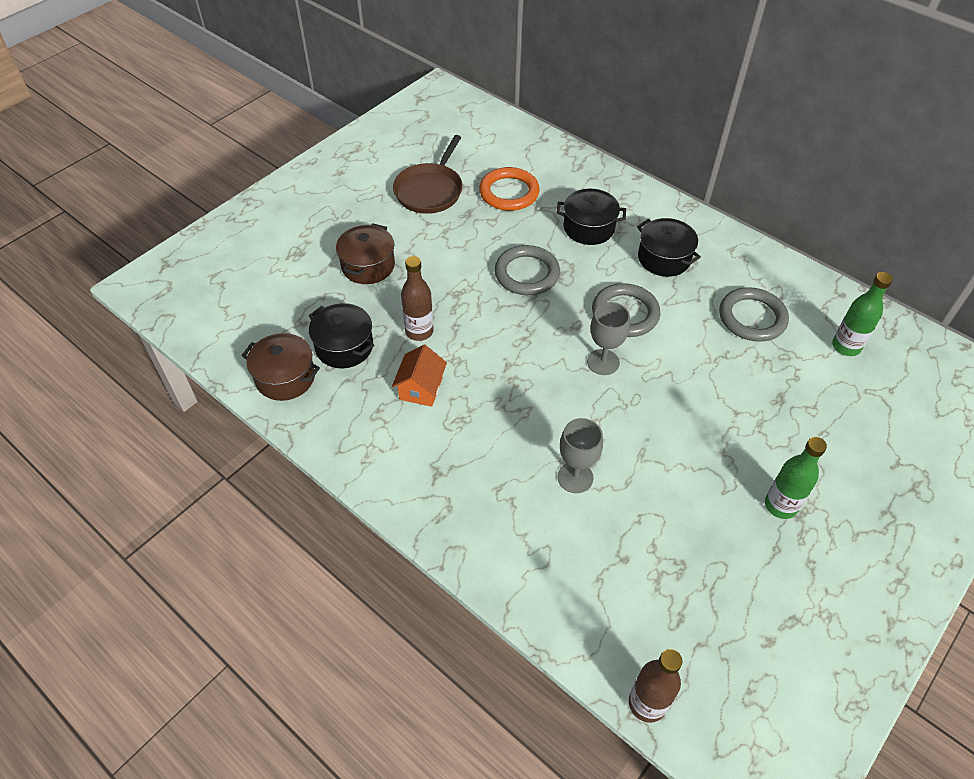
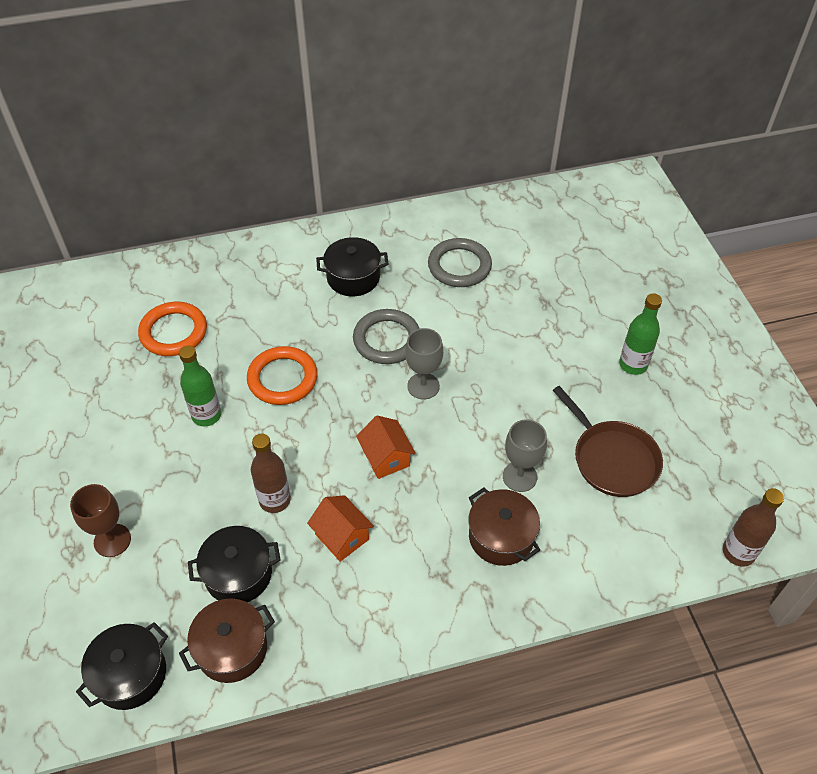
camera: 55 degrees left, 0 degrees up
(319, 266) = (112, 540): none -> brown goblet
(368, 266) = (154, 497): brown pot -> brown pot (501, 537)
(430, 190) = (107, 390): brown pan -> brown pan (612, 459)
(513, 376) = (386, 458): none -> orange house
(527, 274) = (282, 378): grey ring -> orange ring
(589, 228) = (273, 303): black pot -> black pot (130, 674)
(846, 346) = (529, 234): green bottle -> green bottle (206, 415)

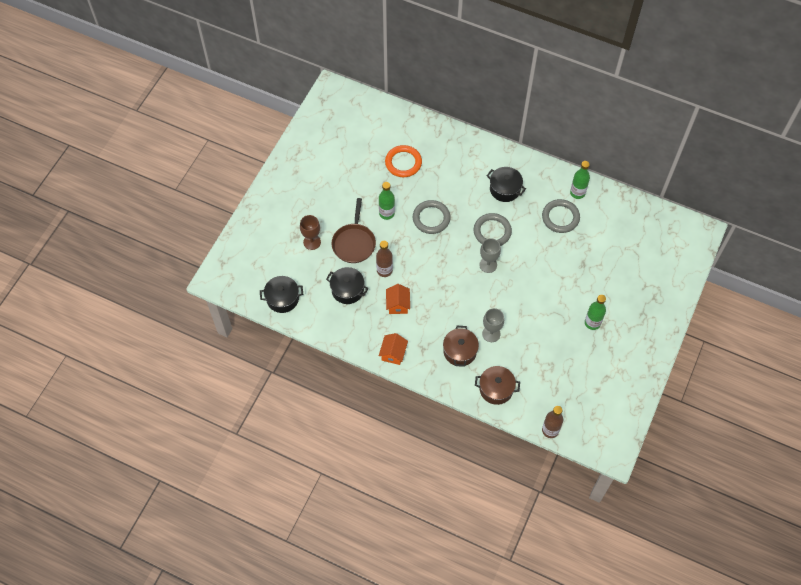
camera: 40 degrees right, 10 degrees up
(232, 649) = (324, 316): brown pot -> brown pot (496, 389)
(282, 378) = (431, 218): orange ring -> grey ring
(386, 458) = (443, 285): orange house -> orange house (393, 353)
(451, 226) = (577, 193): none -> green bottle
(612, 459) = (538, 356): brown pan -> brown pan (354, 243)

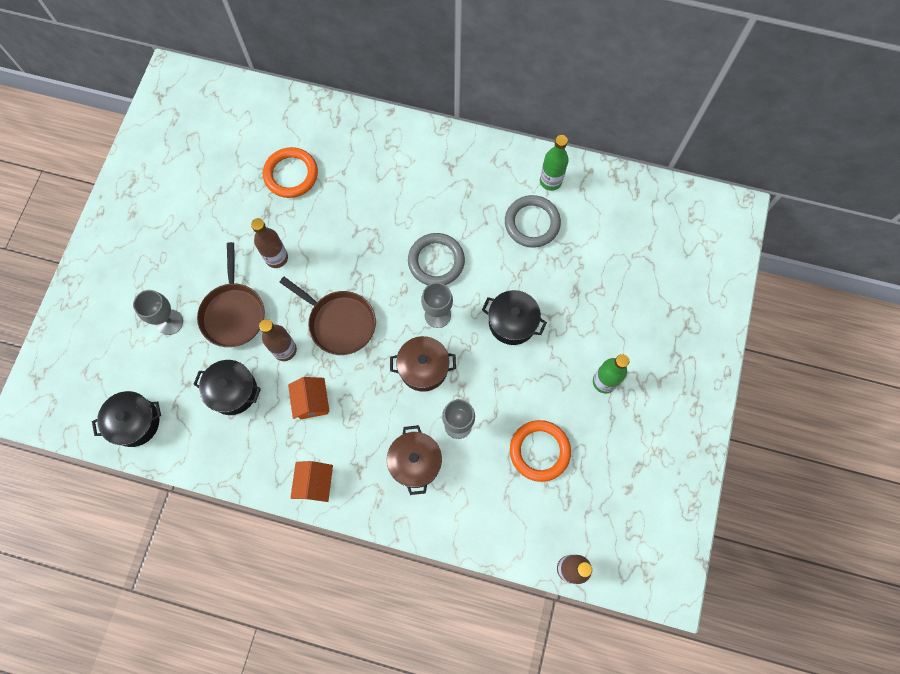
camera: 10 degrees left, 10 degrees up
(312, 242) = (169, 322): brown goblet -> grey goblet
(386, 213) = (276, 258): green bottle -> brown bottle
(422, 259) = (339, 323): none -> brown pan
(431, 218) = (343, 255): grey ring -> none
(496, 389) = (478, 515): brown pot -> brown pot (423, 368)
(505, 189) = (445, 192): black pot -> black pot (512, 322)
(542, 358) = (539, 451): none -> orange ring

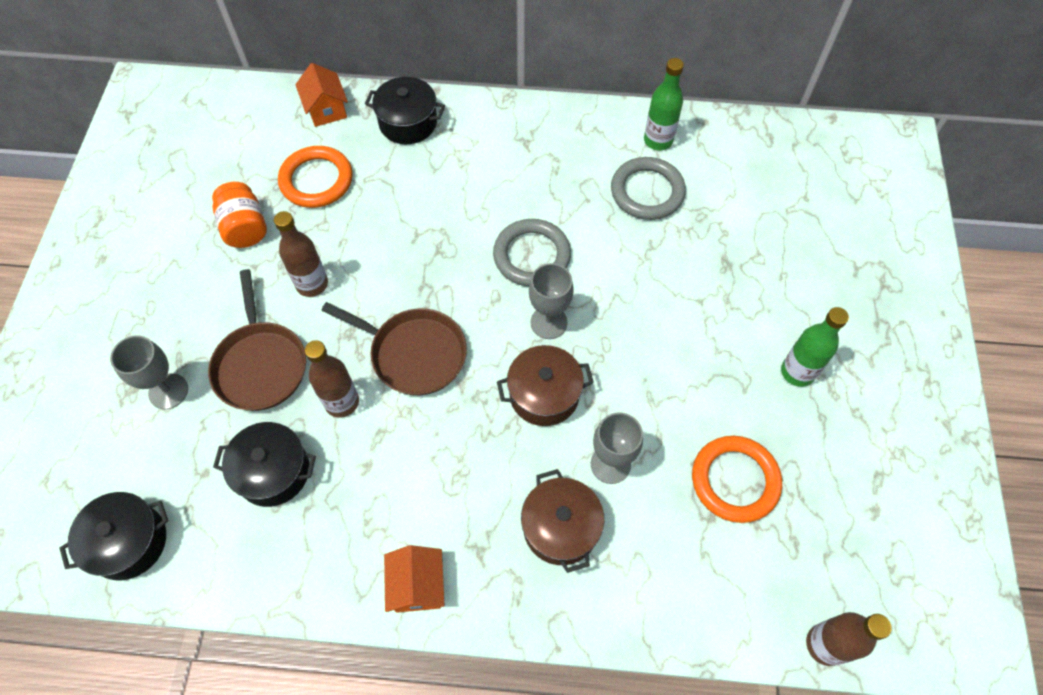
camera: 10 degrees left, 10 degrees down
(235, 205) = (245, 228): none -> orange jar
(312, 402) = (393, 467): orange house -> orange house (326, 109)
(512, 322) = (652, 316): black pot -> black pot (408, 123)

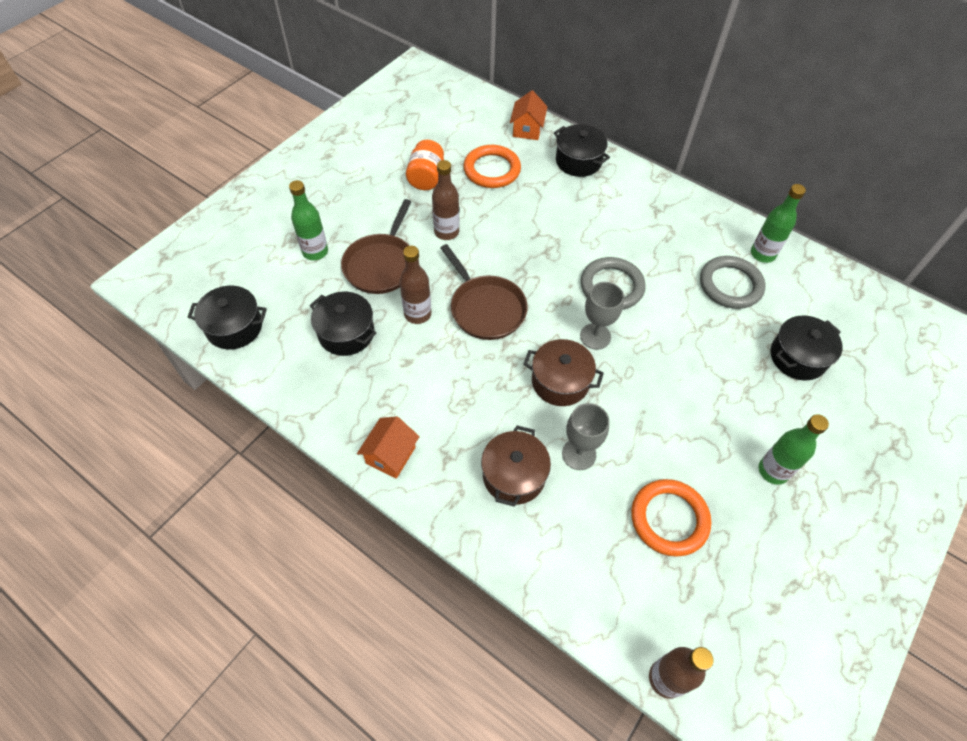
camera: 30 degrees right, 5 degrees down
(168, 391) = (315, 252): grey goblet -> green bottle
(752, 238) = (797, 357): none -> black pot

